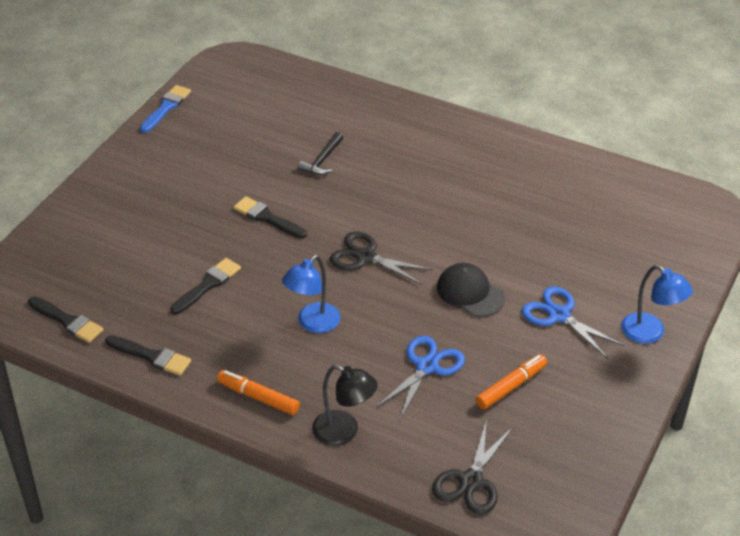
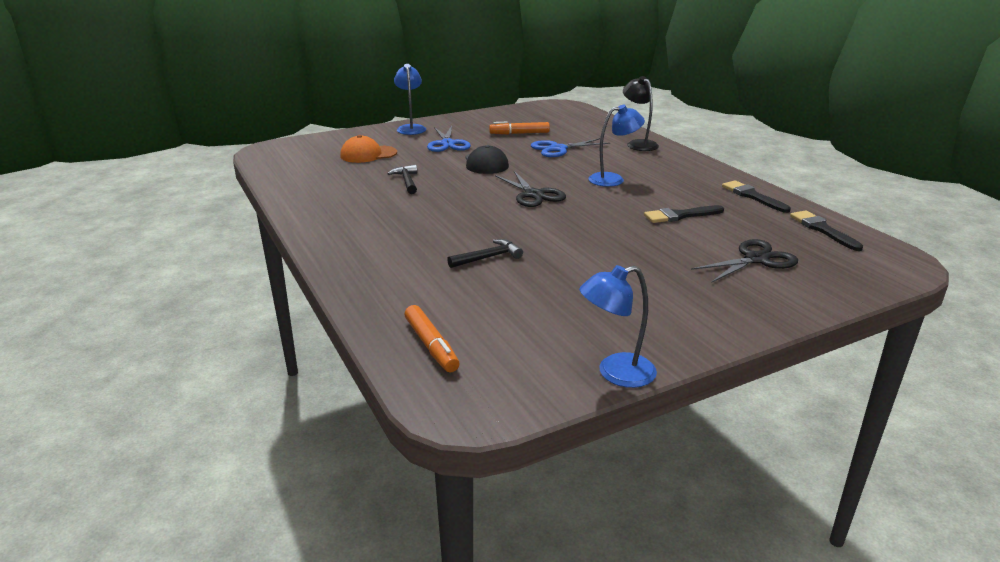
camera: 145 degrees left, 15 degrees down
(166, 107) = (615, 373): blue brush -> blue lamp
(258, 397) = (682, 165): orange marker -> orange marker (431, 346)
(267, 218) = (589, 236): black brush -> none
(471, 481) = (585, 120): black scissors -> black scissors (756, 259)
(503, 223) = (406, 181): none -> black hammer
(606, 251) = (368, 154): none -> orange cap

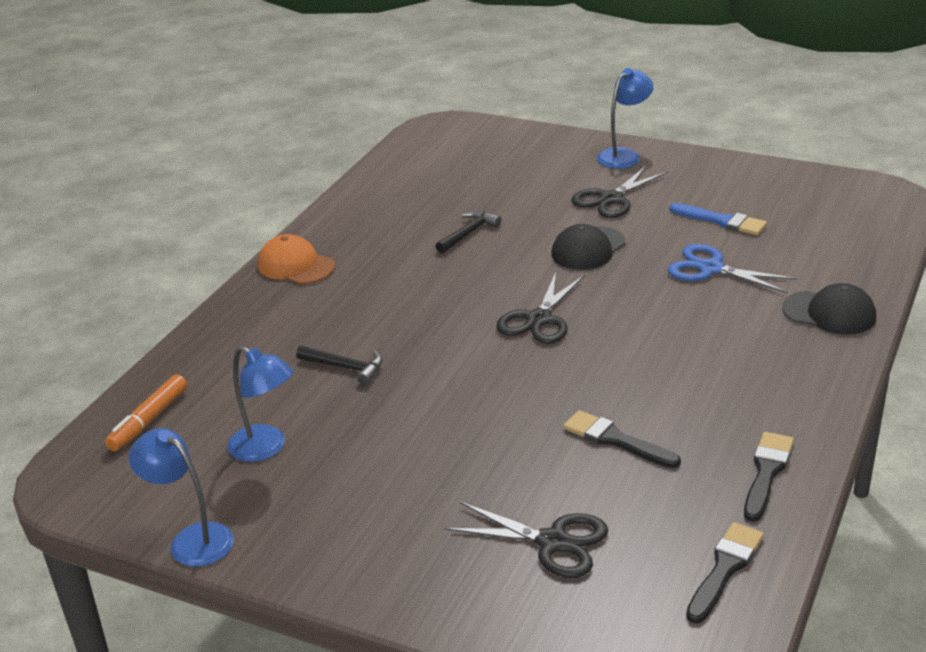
camera: 55 degrees right, 5 degrees up
(368, 154) = (508, 177): orange cap -> orange cap (296, 266)
(447, 144) = (611, 199): blue scissors -> black scissors
(519, 133) = (722, 221): orange marker -> blue brush
(613, 179) = (666, 348): blue lamp -> blue lamp (266, 448)
(638, 144) = (829, 313): black lamp -> black cap

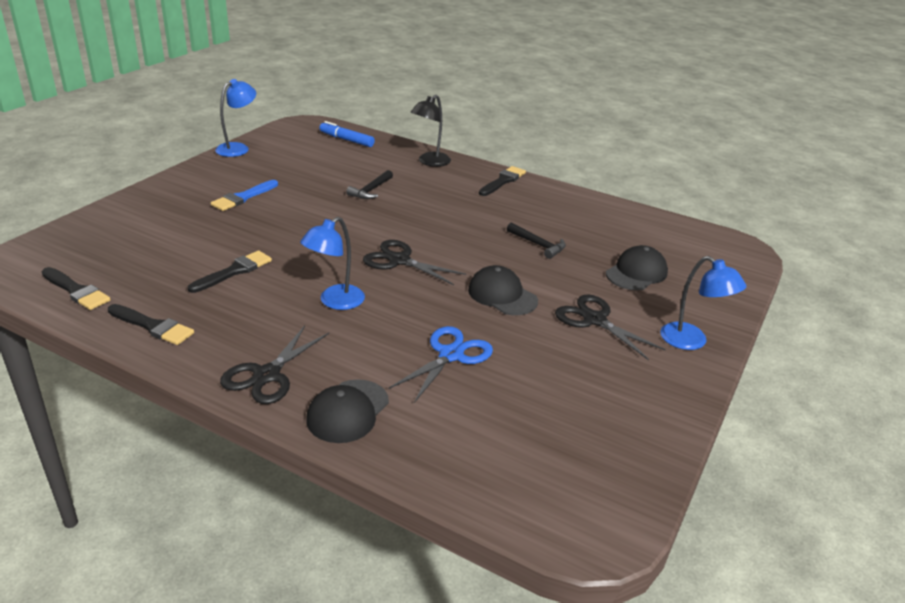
camera: 90 degrees right, 0 degrees up
(148, 420) = (346, 140): orange marker -> blue marker
(237, 328) = (430, 162): none -> black lamp
(266, 448) = (301, 166): blue lamp -> blue lamp (335, 302)
(296, 266) = (503, 181): orange cap -> black brush
(511, 178) = (636, 273): none -> black cap
(552, 542) = (153, 237): black scissors -> black scissors (267, 375)
(722, 221) = (542, 379): blue brush -> blue brush (243, 197)

